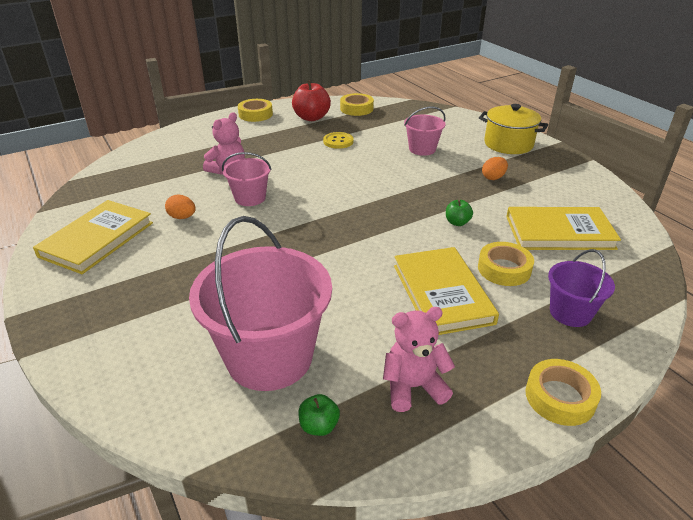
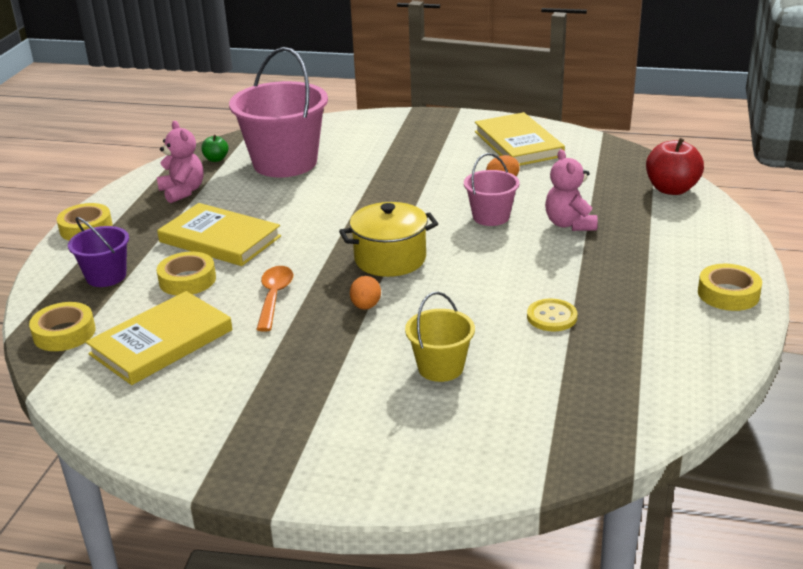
camera: 135 degrees right, 5 degrees down
(311, 118) = (662, 332): red apple -> red apple (671, 189)
(356, 109) = (652, 387): yellow tape -> yellow tape (64, 333)
(413, 387) = (183, 192): pink teddy bear -> pink teddy bear turned 60 degrees counterclockwise
(422, 149) = (440, 367): pink bucket -> yellow bucket
(457, 222) = (274, 297): green apple -> orange spoon
(493, 178) = (299, 374): orange egg -> orange egg (366, 306)
(508, 144) = (344, 453): yellow pot -> yellow pot (390, 259)

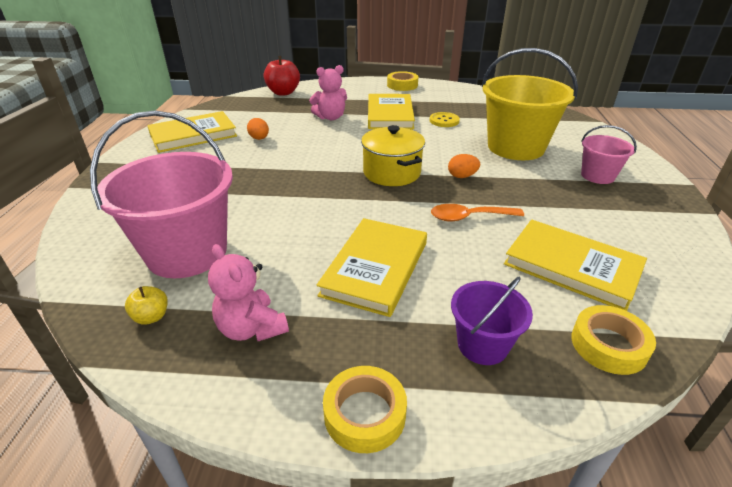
camera: 100 degrees left, 5 degrees up
(183, 192) = (251, 328): pink teddy bear -> pink teddy bear turned 90 degrees counterclockwise
(187, 280) = (463, 274): yellow tape -> none
(216, 159) = (151, 317): green apple -> yellow apple
(440, 367) = (515, 147): yellow bucket -> yellow bucket, size x1.95
(491, 217) = (320, 140): pink bucket -> pink bucket (597, 176)
(579, 271) = (390, 115): none -> yellow book

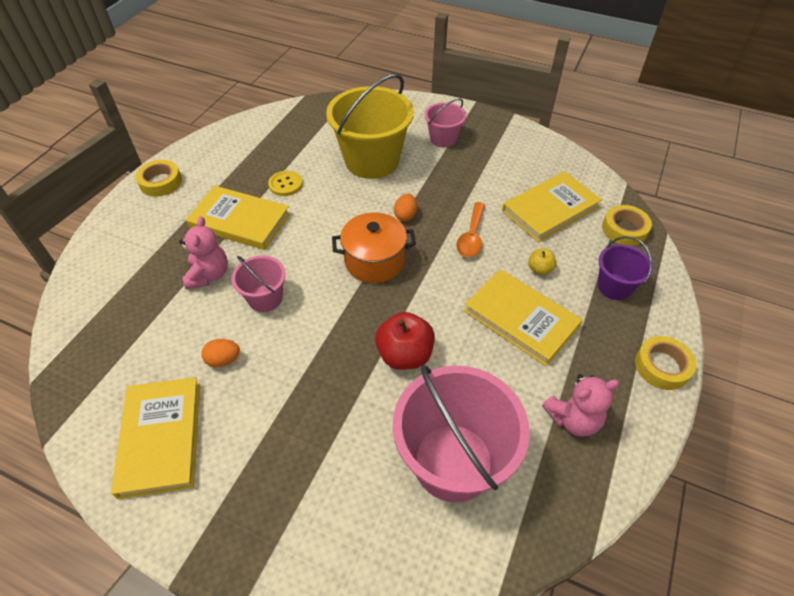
camera: 70 degrees left, 15 degrees up
(151, 317) = (543, 496): yellow apple -> yellow apple (539, 269)
(283, 93) = (83, 306): red apple -> red apple (405, 355)
(321, 139) = (265, 298): none -> pink bucket
(391, 173) = (374, 261): yellow pot -> orange pot

